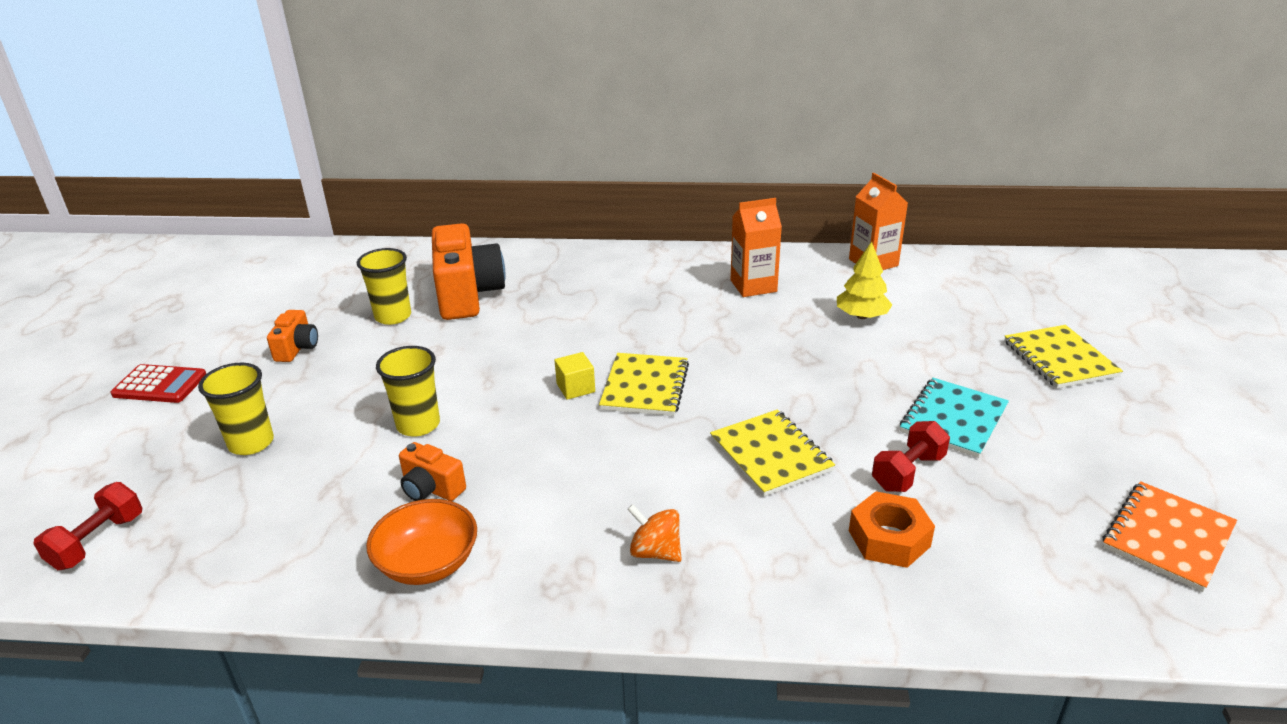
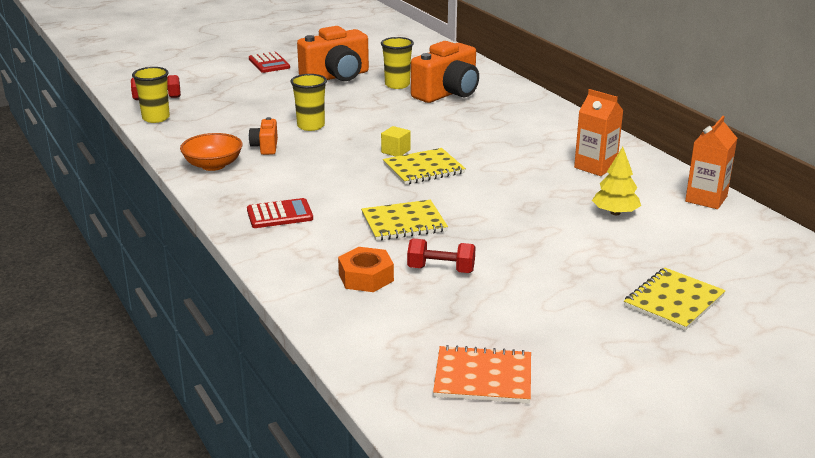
camera: 55 degrees right, 5 degrees down
(251, 443) = (251, 98): yellow cup -> yellow cup (156, 118)
(297, 348) = (336, 76): orange camera -> orange camera, size x2.04
(655, 552) = (280, 214): orange spinning top -> red calculator
(770, 454) = (403, 223): yellow notebook -> yellow notebook turned 45 degrees clockwise
(953, 419) = (524, 273): turquoise notebook -> none

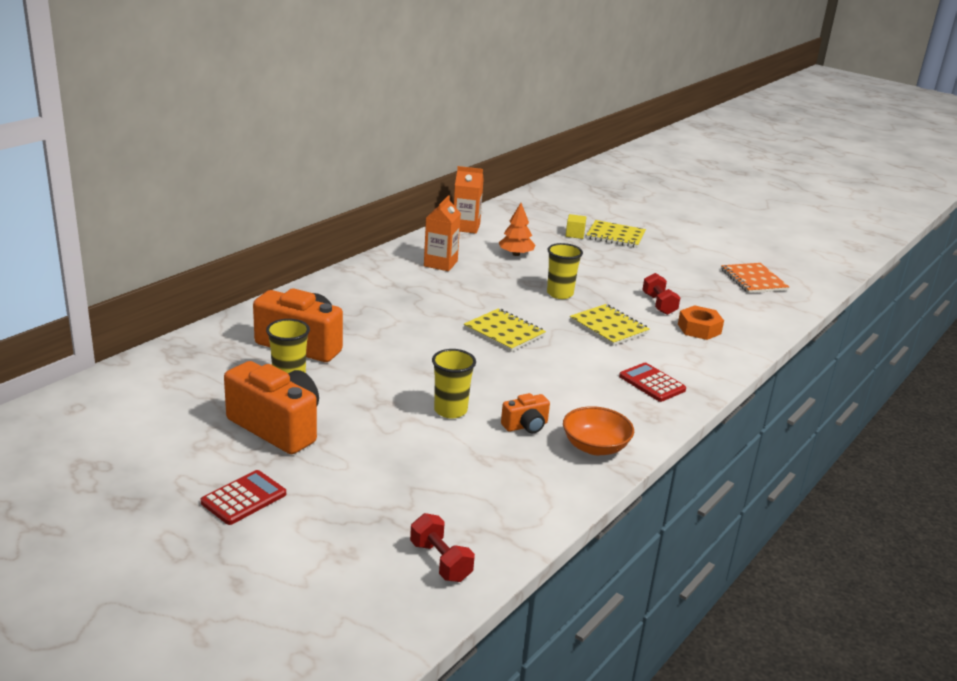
camera: 115 degrees left, 0 degrees up
(156, 118) = (507, 535): yellow cup -> yellow cup (560, 294)
(395, 151) = (477, 351): yellow cube -> yellow cube (575, 234)
(615, 213) = (516, 254): yellow tree -> orange tree

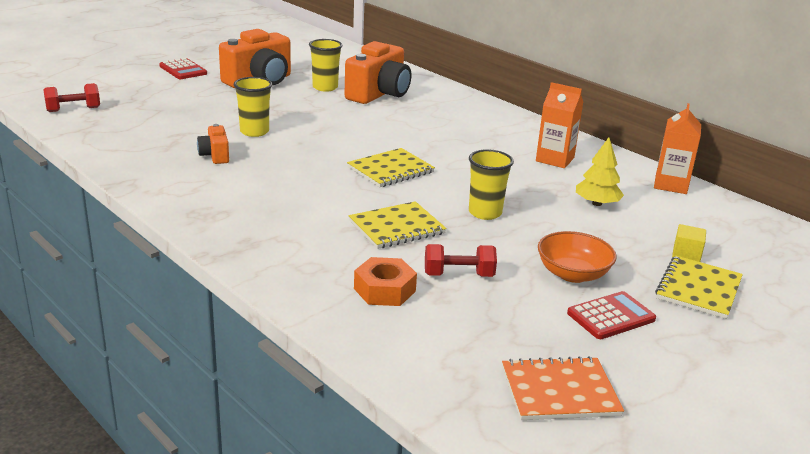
camera: 100 degrees right, 0 degrees up
(516, 254) = (597, 203): orange tree -> yellow tree
(595, 447) = (165, 178): orange bowl -> orange bowl (572, 274)
(652, 383) = (261, 227): red calculator -> red calculator (611, 316)

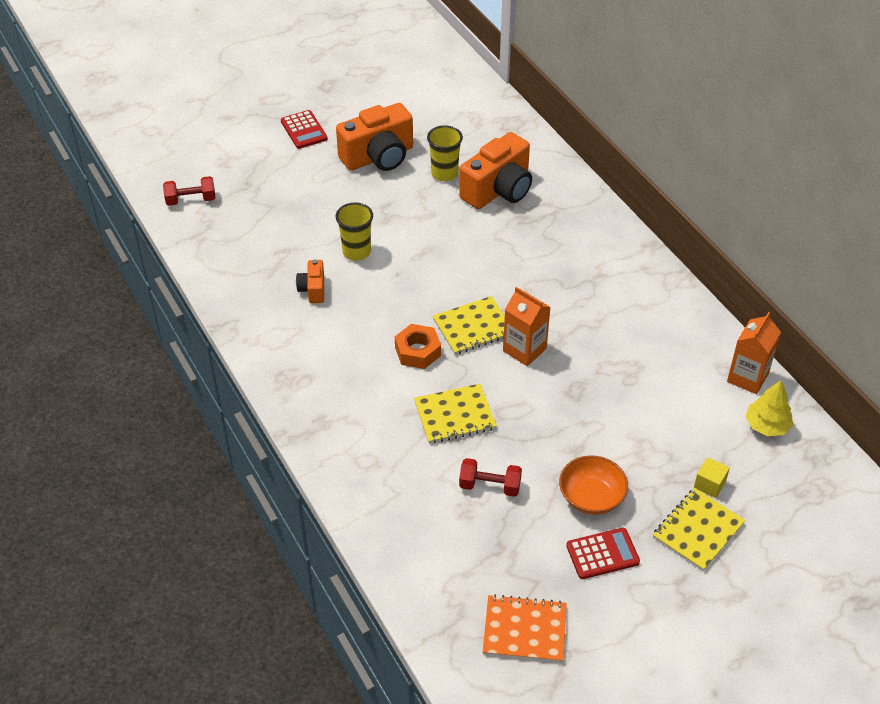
camera: 15 degrees right, 20 degrees up
(384, 290) = (421, 497): orange nut -> orange nut (417, 351)
(485, 213) = (543, 403): yellow cup -> none
(555, 159) = (644, 324): orange carton -> orange carton (524, 350)
(597, 203) = (657, 400): yellow tree -> yellow tree (767, 425)

